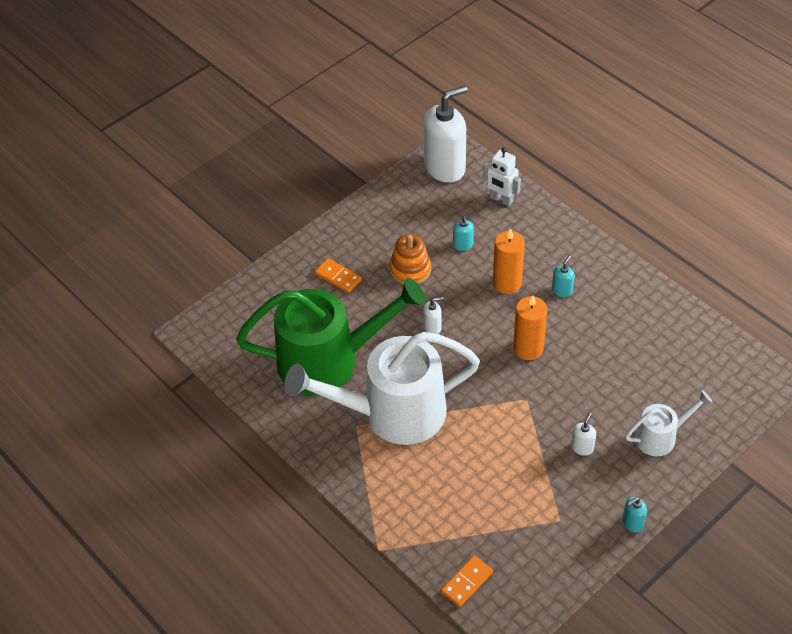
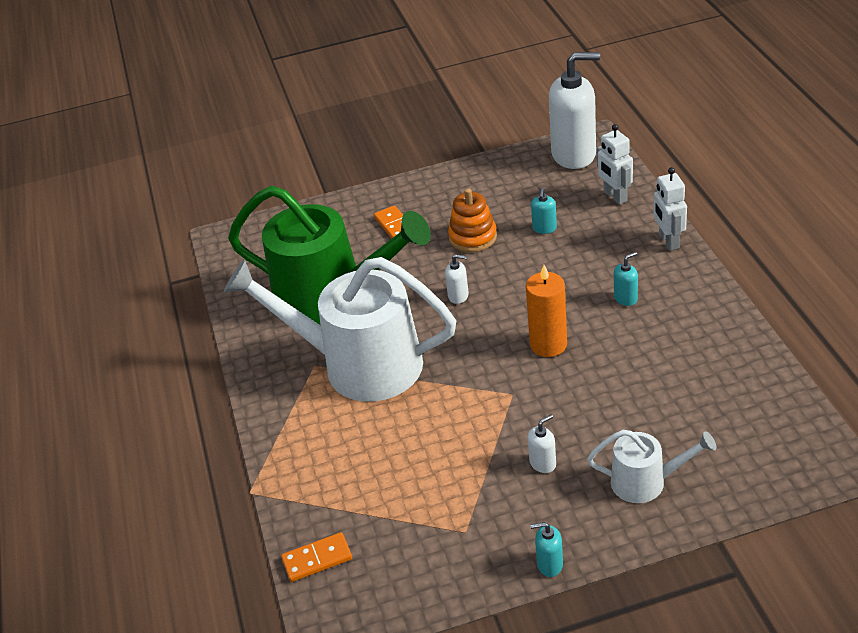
camera: 30 degrees right, 10 degrees down
(507, 283) = (568, 275): orange candle -> none
(565, 230) = (668, 241): none -> white robot

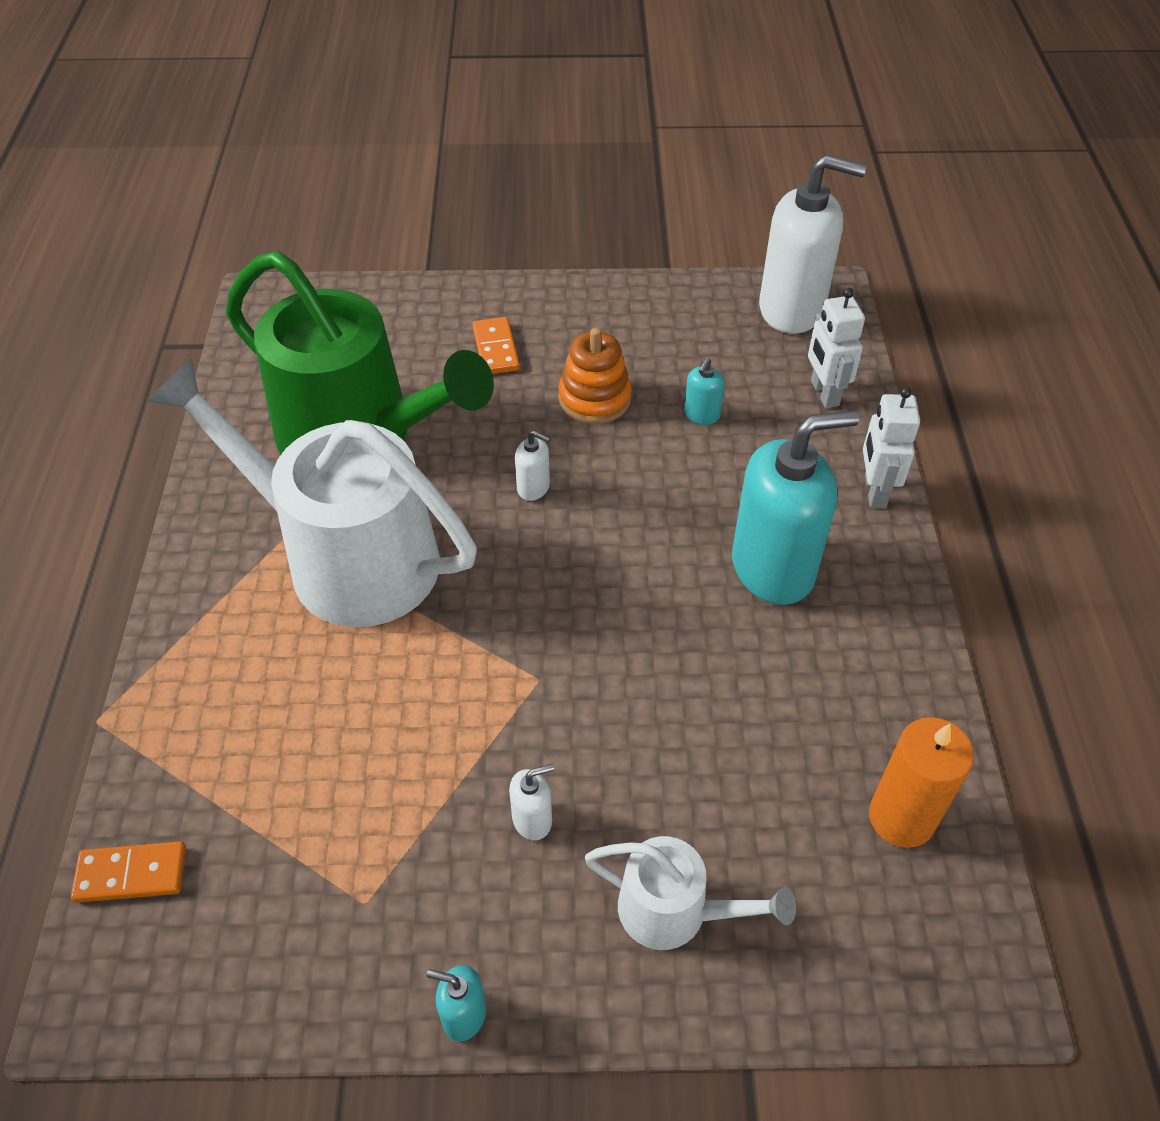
camera: 10 degrees right, 10 degrees up
(548, 344) = (627, 611): orange candle -> orange candle (901, 818)
(625, 298) = (773, 568): turquoise soap dispenser -> turquoise soap dispenser, size x2.42

